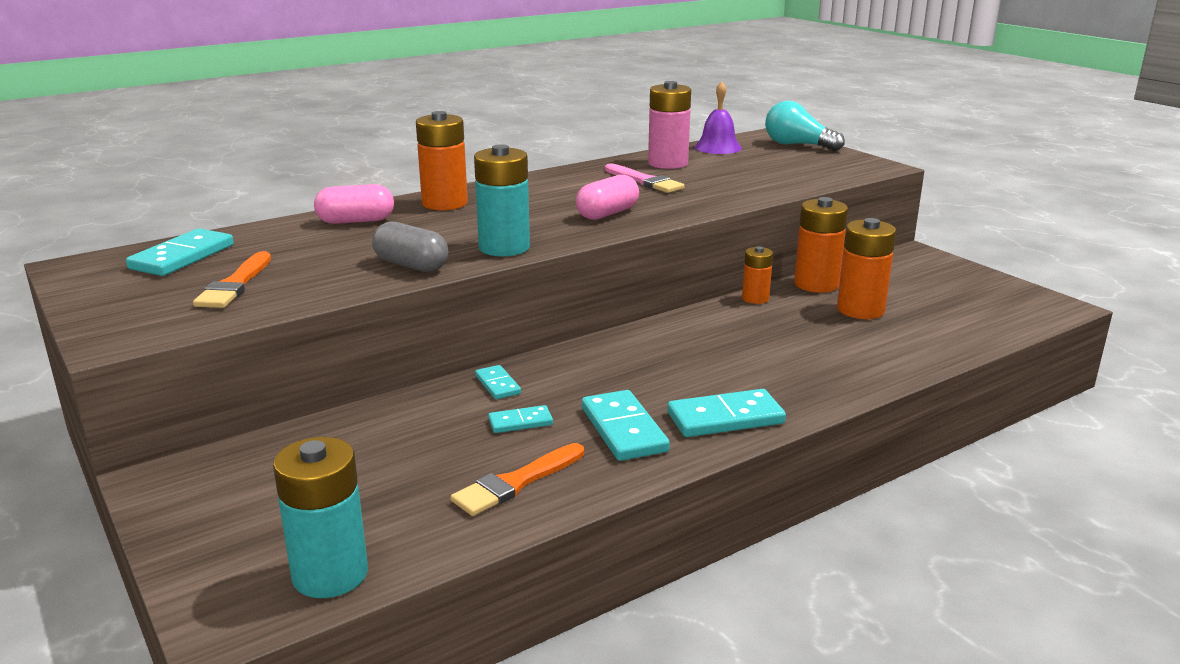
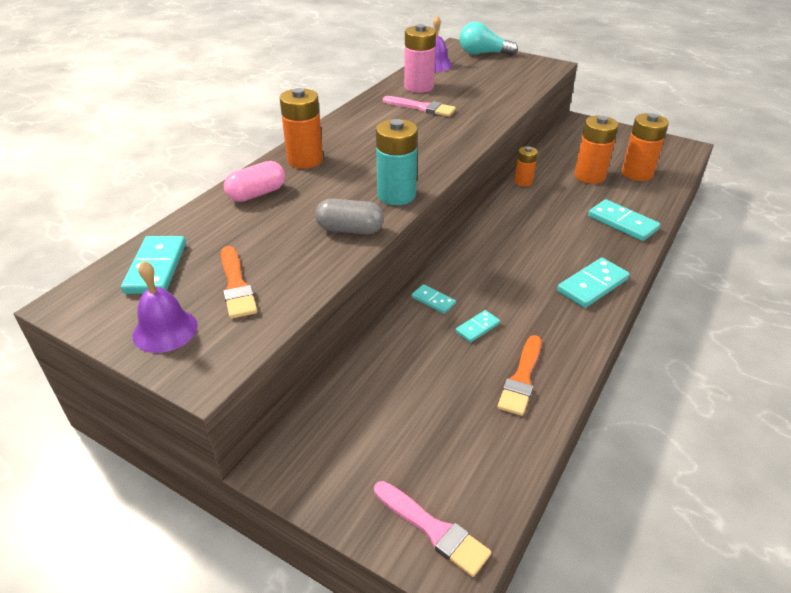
camera: 25 degrees left, 15 degrees up
(126, 302) = (165, 330): none -> purple bell
(245, 584) = (433, 529): none -> pink brush
(330, 574) = (480, 498): turquoise battery -> none
(607, 214) = (430, 145): pink capsule -> none
(624, 429) = (544, 313): turquoise domino -> turquoise domino (622, 223)
(816, 284) = (547, 161): orange battery -> orange battery (637, 173)

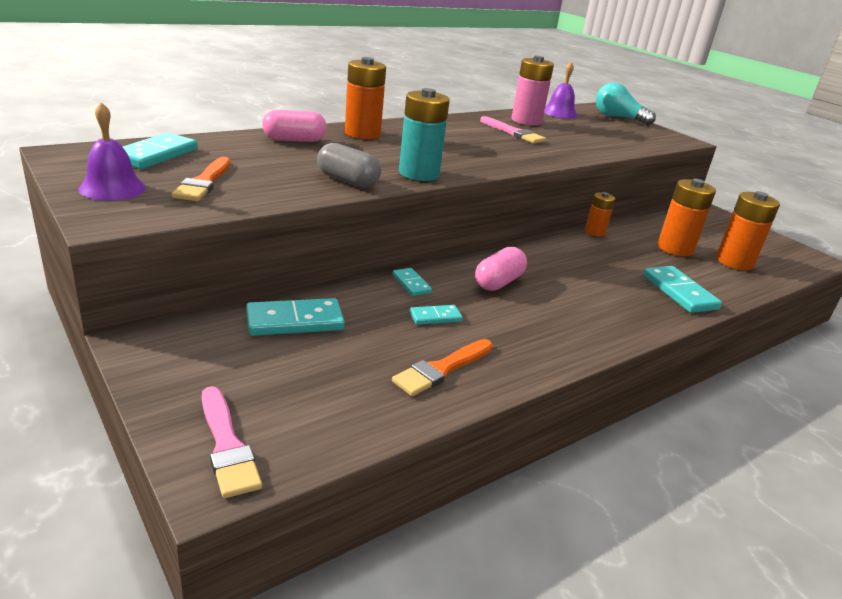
camera: 20 degrees right, 10 degrees down
(494, 269) = (498, 282): none -> pink capsule
(592, 285) = (596, 327): turquoise domino -> turquoise domino (295, 321)

